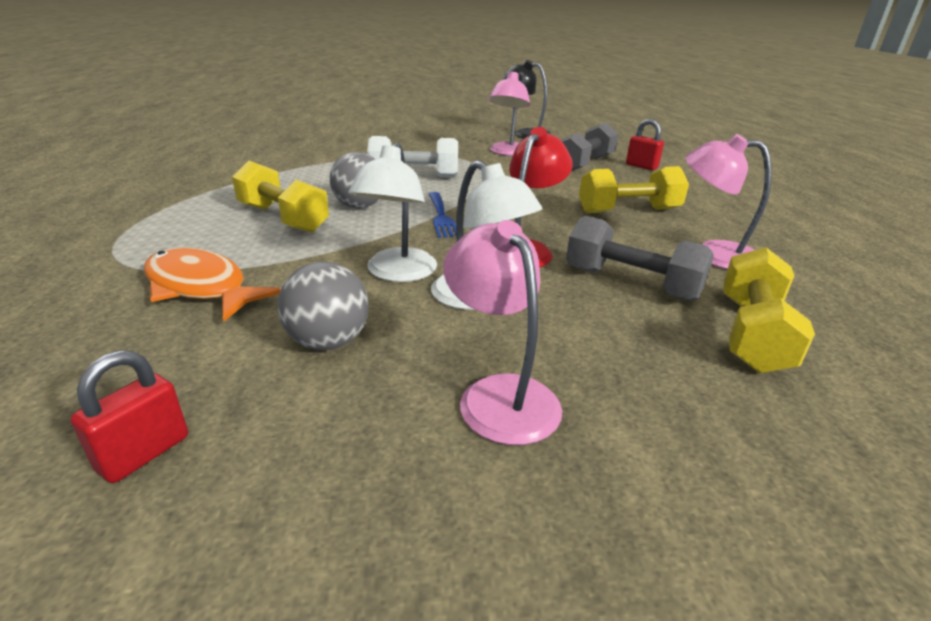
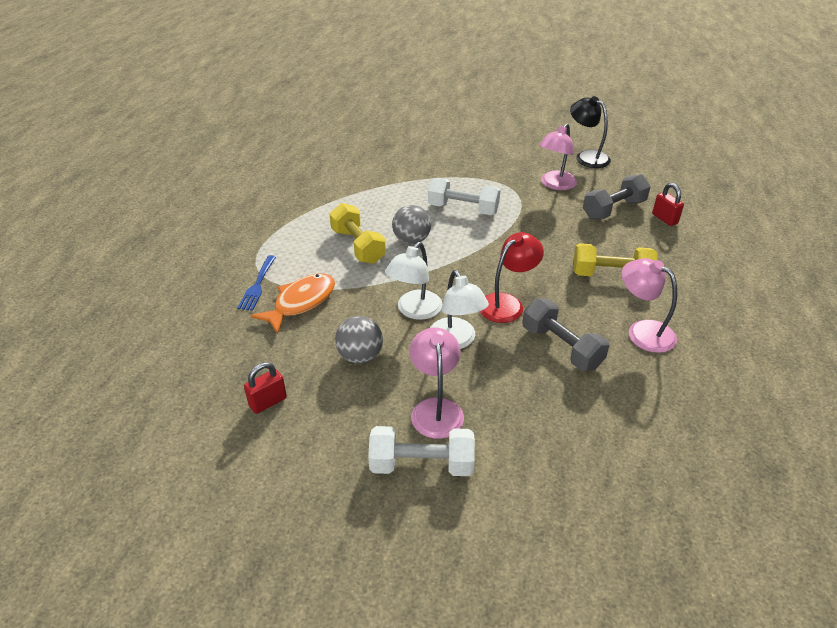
camera: 20 degrees right, 10 degrees up
(201, 287) = (301, 302): orange fish -> orange fish turned 75 degrees clockwise
(441, 217) = (464, 260): blue fork -> blue fork (257, 285)
(527, 502) = (421, 465): none -> white dumbbell
(752, 334) = (610, 402): yellow dumbbell -> none

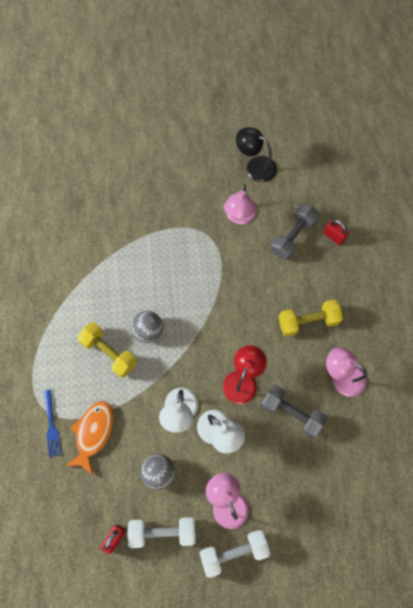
camera: 20 degrees left, 30 degrees up
(463, 209) = (175, 276): white dumbbell -> white dumbbell (163, 531)

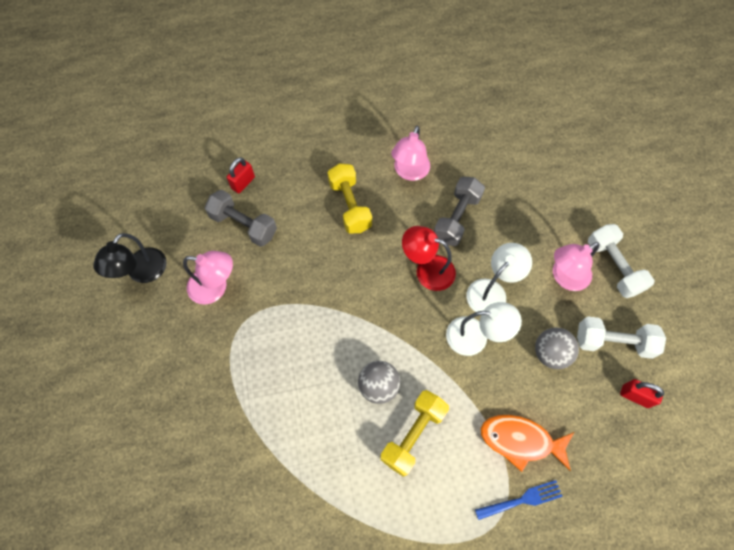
camera: 95 degrees left, 5 degrees down
(163, 531) = (613, 342): white dumbbell -> white dumbbell turned 75 degrees counterclockwise

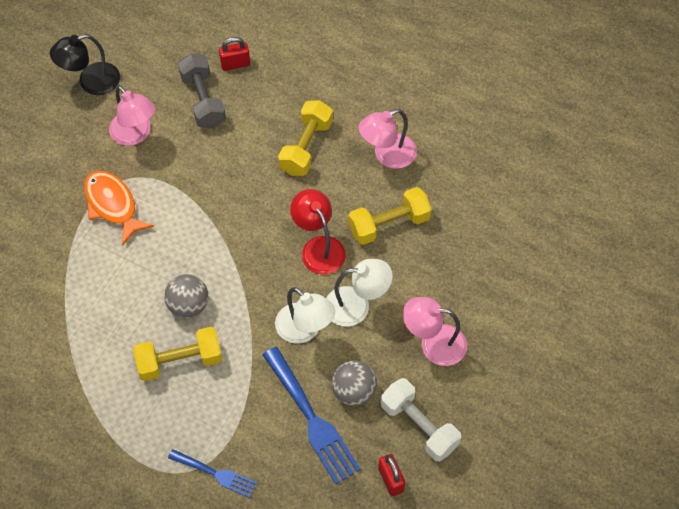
camera: 40 degrees right, 5 degrees down
(456, 218) = (389, 224): grey dumbbell -> yellow dumbbell
(520, 440) = (259, 433): orange fish -> orange fish (112, 205)
(544, 398) = (312, 419): none -> blue fork
(613, 267) = (489, 369): white dumbbell -> none

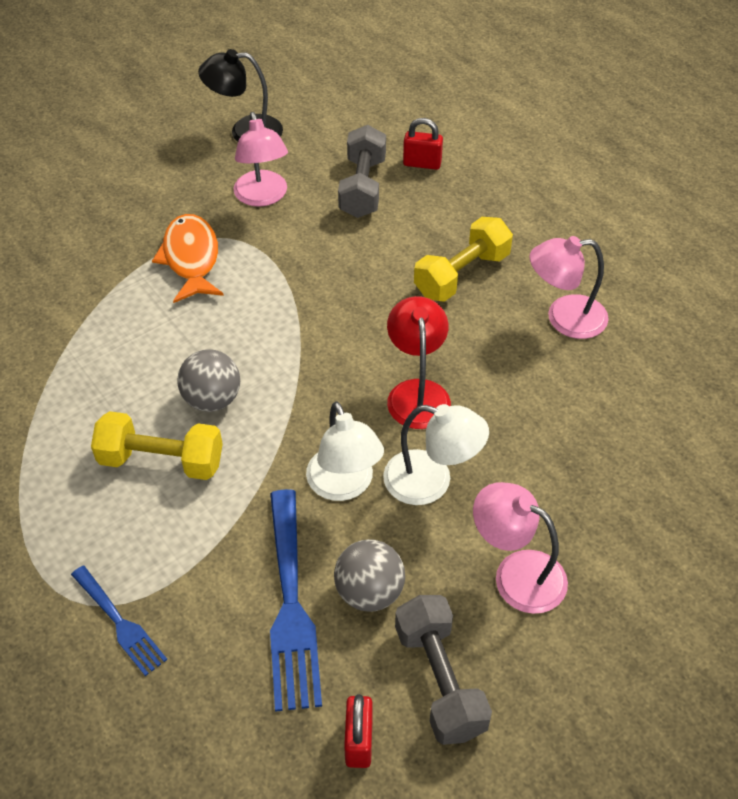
camera: 25 degrees right, 10 degrees down
(389, 224) = (526, 398): yellow dumbbell -> none
(419, 426) = (440, 680): white dumbbell -> grey dumbbell

